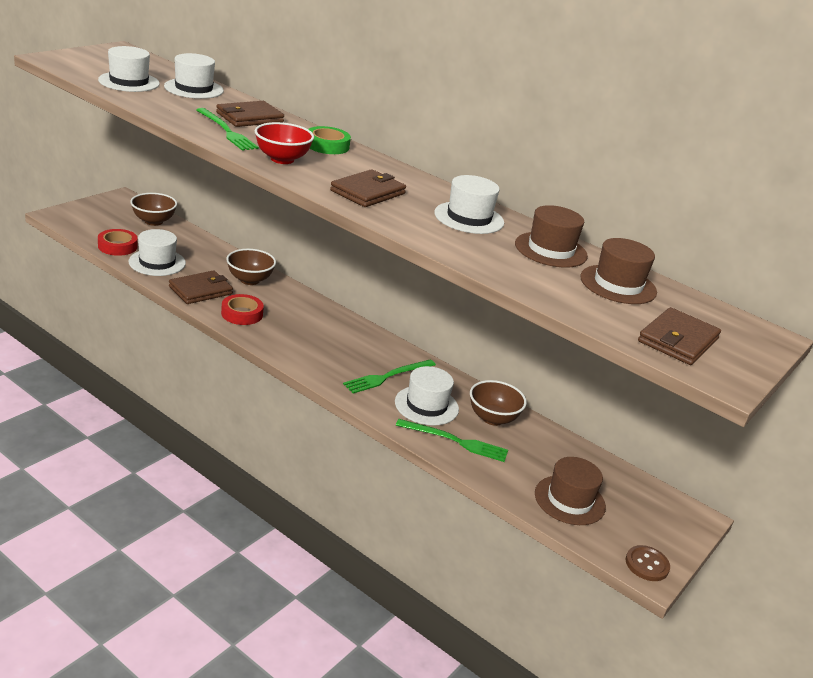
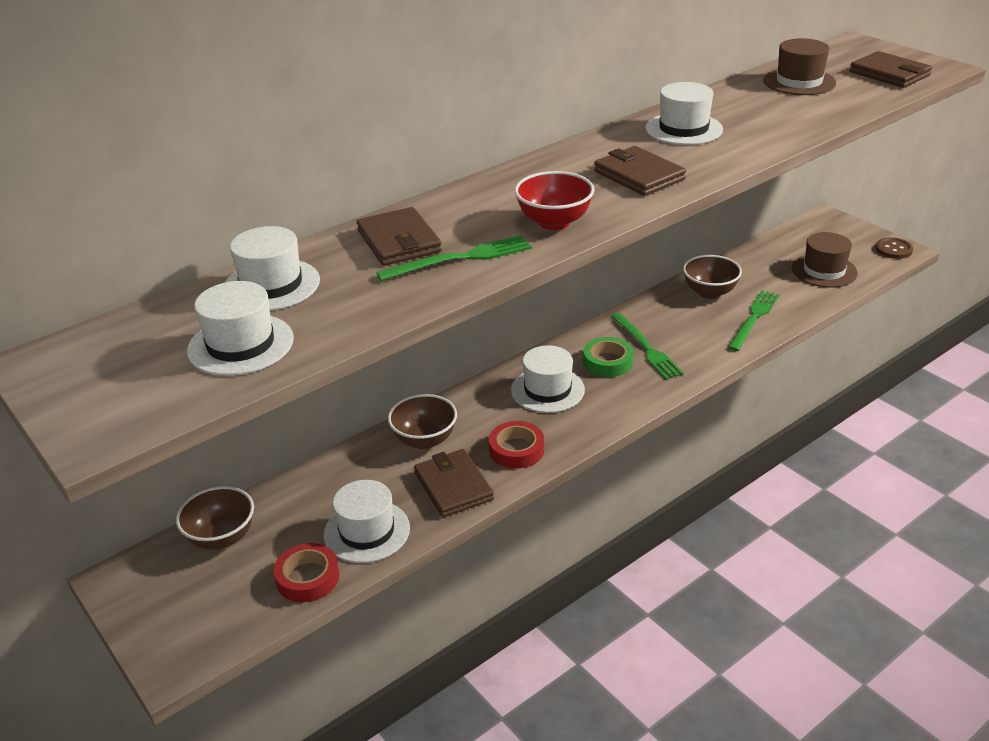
camera: 70 degrees left, 5 degrees up
(327, 145) = (494, 192): green tape -> green tape (607, 362)
(426, 405) = (696, 328): white hat -> white hat (547, 390)
(550, 250) = (741, 100): brown hat -> none

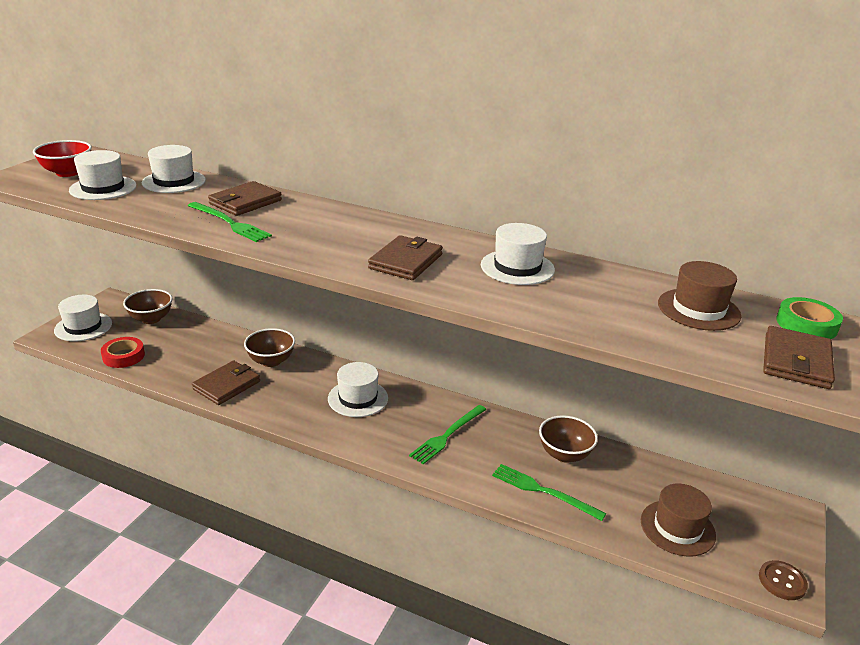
camera: 60 degrees right, 5 degrees down
(367, 531) = (171, 364): white hat -> white hat (83, 327)
(516, 450) = (278, 402): red tape -> none
(554, 222) = (301, 243): red bowl -> red bowl (67, 173)
(607, 362) = (413, 419): green tape -> green tape (806, 324)
(754, 318) = (543, 491): green fork -> green fork turned 150 degrees counterclockwise

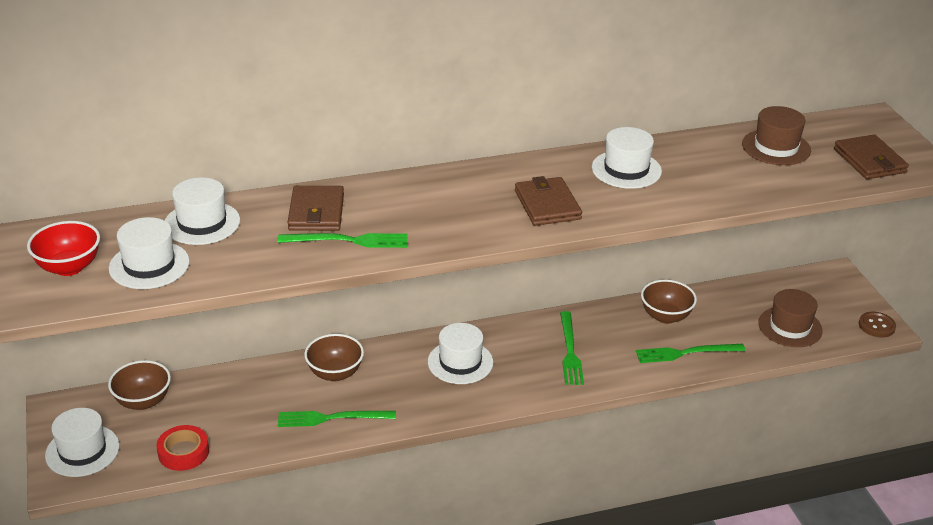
camera: 40 degrees left, 5 degrees up
(227, 385) = (332, 418): brown wallet -> green fork
(806, 324) = (842, 128): green tape -> none

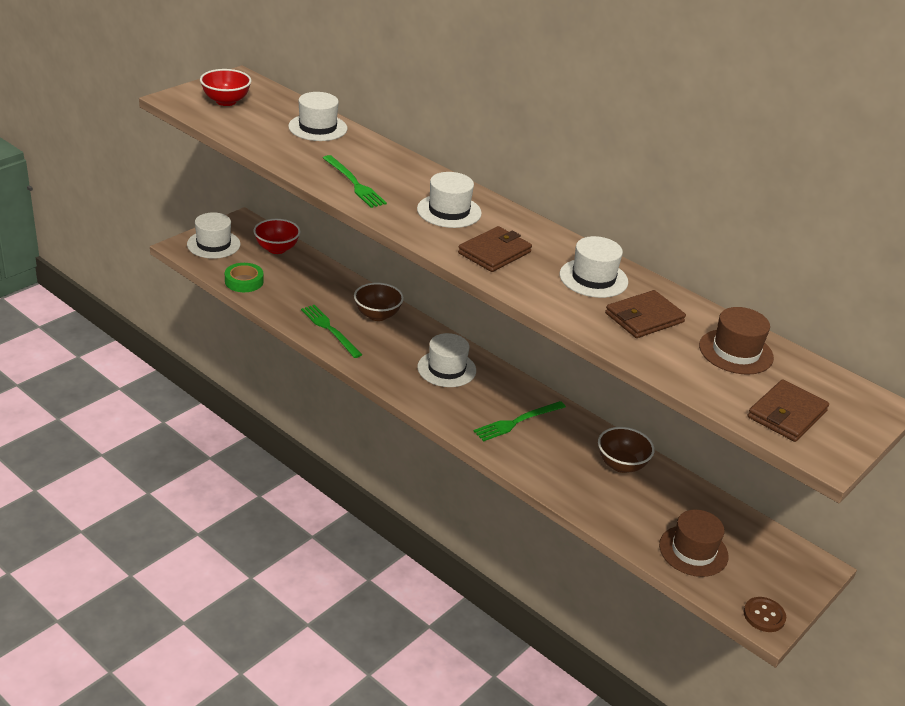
camera: 55 degrees right, 0 degrees up
(143, 401) = (277, 249): brown bowl -> red bowl
(149, 265) = (253, 124): white hat -> white hat (449, 211)
(183, 452) = (244, 281): red tape -> green tape
(316, 212) = (375, 163): brown wallet -> brown wallet (644, 318)
(686, 353) = (583, 490): green fork -> none

